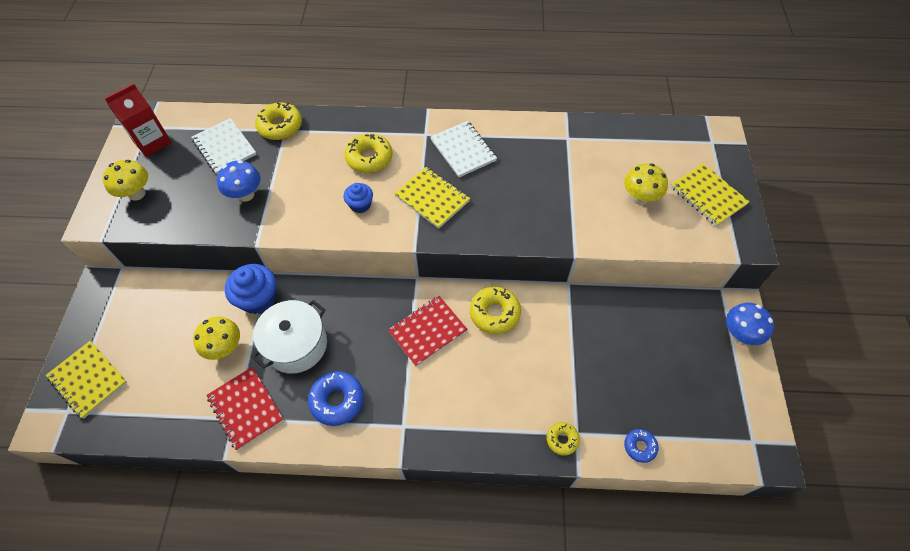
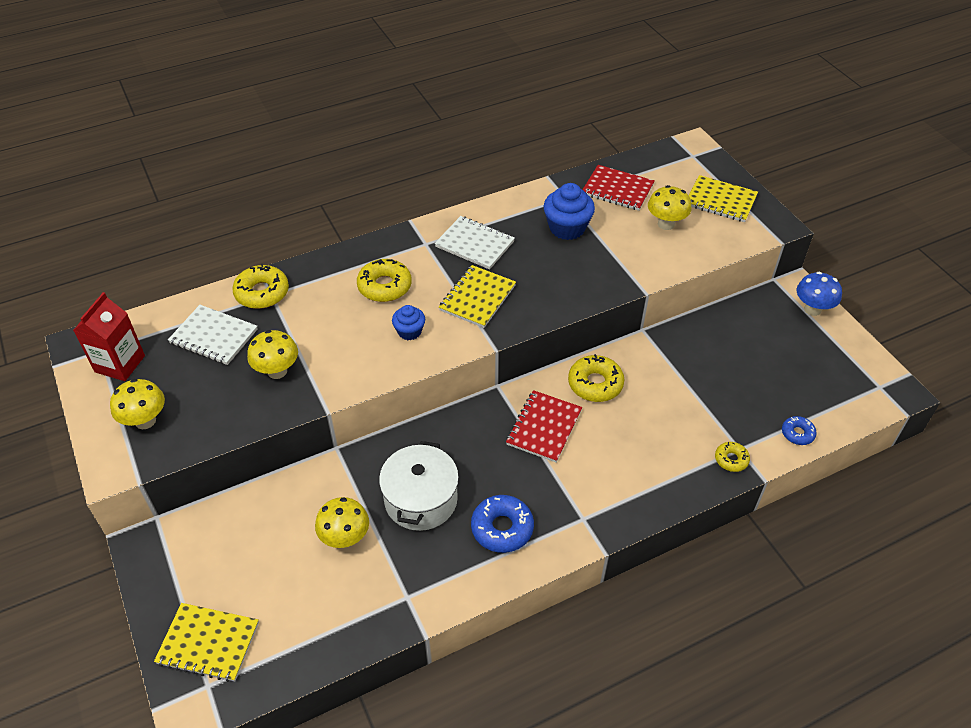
camera: 30 degrees left, 10 degrees down
(246, 195) = (277, 371): blue mushroom -> yellow mushroom
(246, 408) = (413, 581): red notebook -> red notebook (617, 189)
(258, 299) = (345, 476): blue cupcake -> blue cupcake (567, 228)
(432, 198) = (477, 298): yellow notebook -> yellow notebook turned 75 degrees counterclockwise

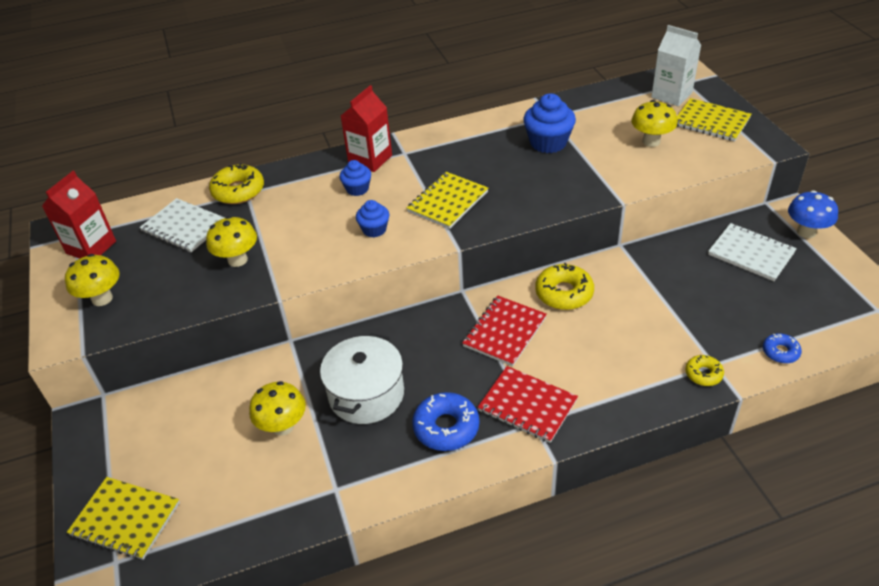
camera: 10 degrees right, 5 degrees down
(384, 286) = (357, 189): yellow donut -> blue cupcake
(392, 252) = (370, 159): none -> red carton
(474, 244) = (453, 155): white notebook -> white notebook (751, 254)
(617, 189) = (604, 110): red notebook -> red notebook (527, 405)
(680, 171) = (671, 95): none -> white carton

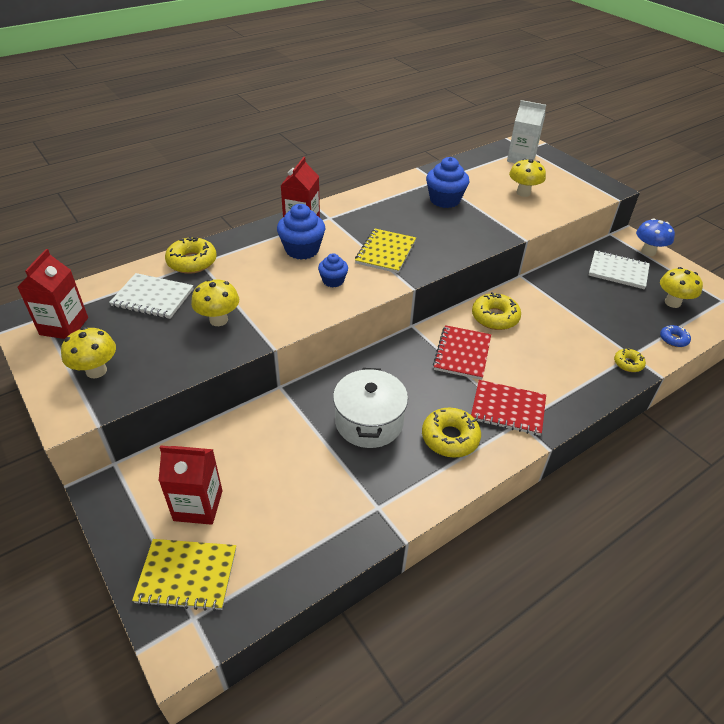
camera: 20 degrees left, 0 degrees up
(162, 452) = (198, 505): none -> red carton
(283, 426) = (306, 462): yellow mushroom -> yellow mushroom (672, 302)
(357, 189) = (302, 250): blue cupcake -> blue cupcake, size x1.68
(446, 427) = (450, 438): blue donut -> yellow donut
(711, 122) = (560, 175): yellow notebook -> none

